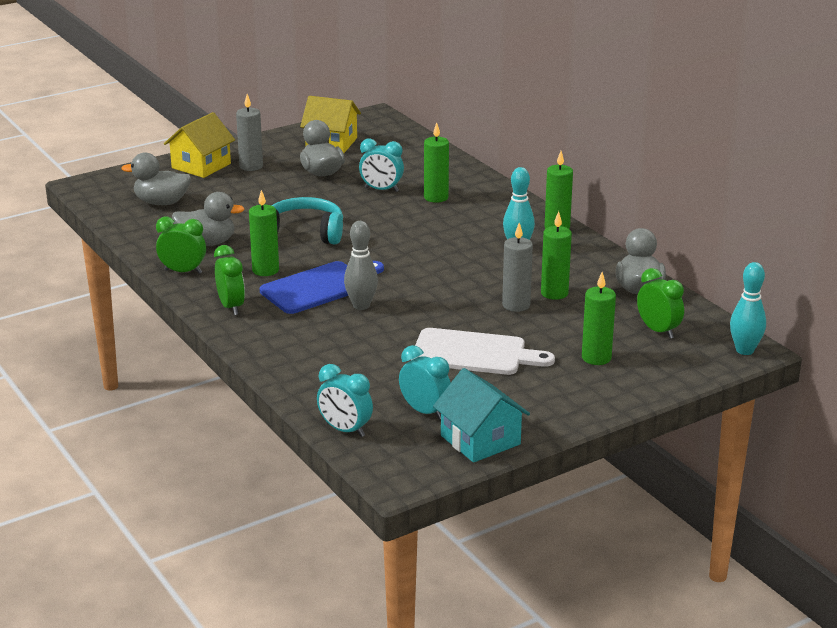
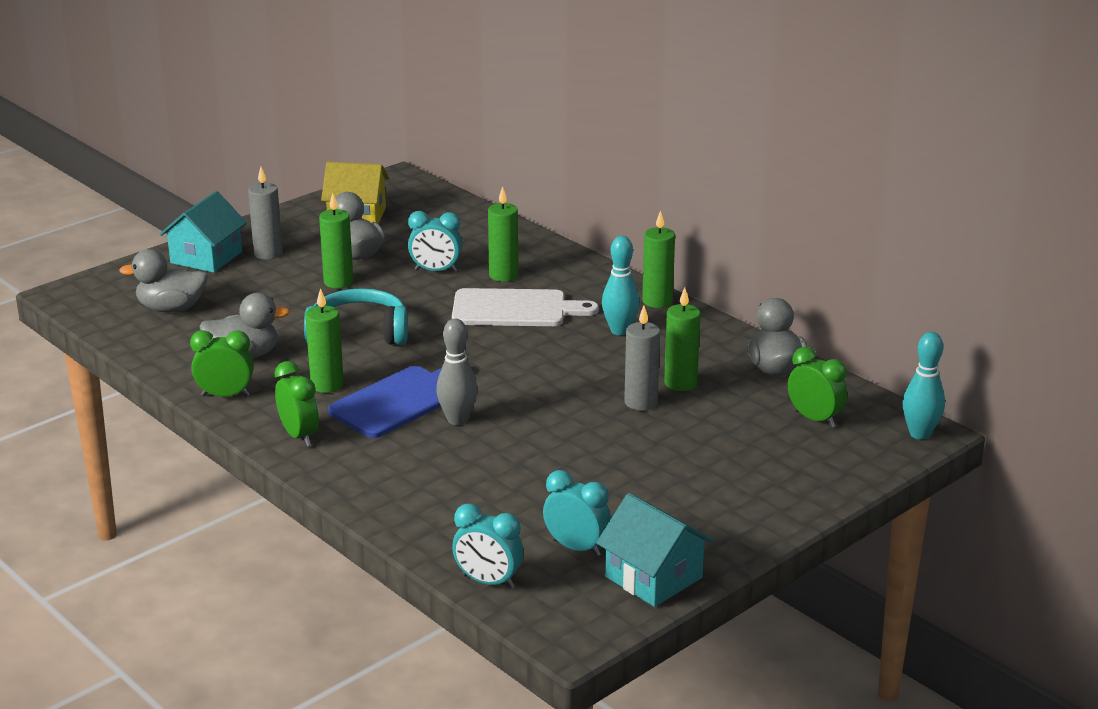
camera: 10 degrees left, 0 degrees up
(201, 166) = (206, 257): yellow house -> turquoise house
(474, 353) = (611, 467): white cutting board -> white cutting board (515, 309)
(596, 358) = (755, 459): green candle -> green candle (338, 282)

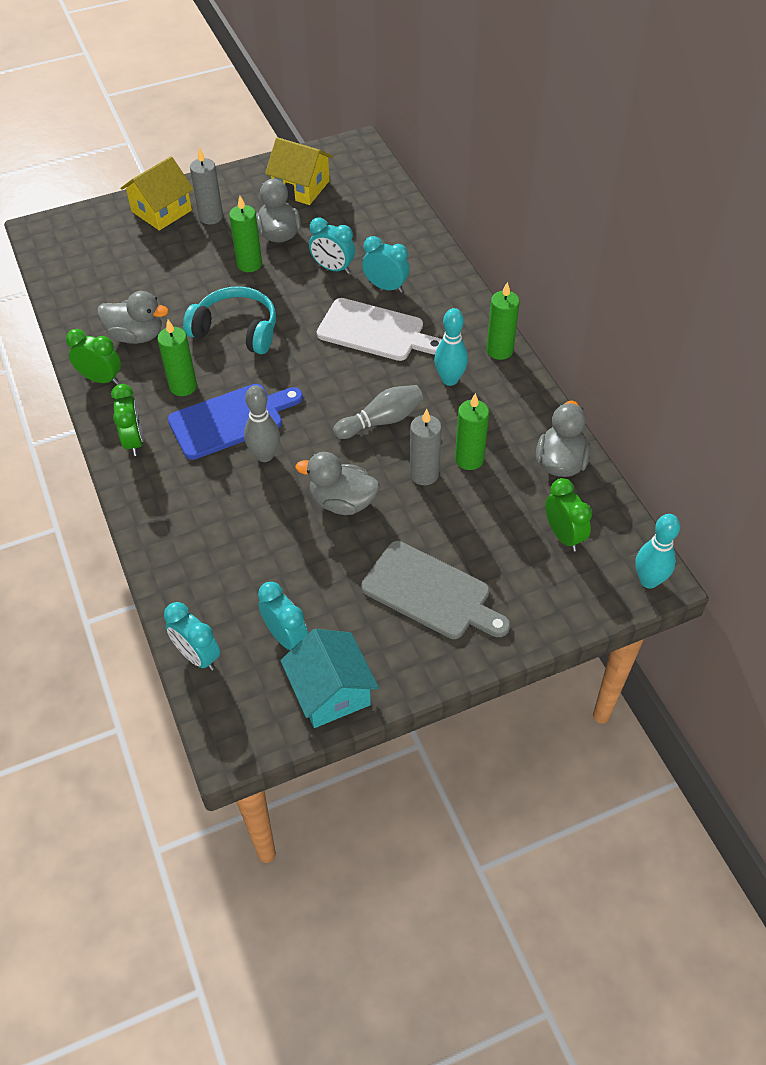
camera: 20 degrees right, 25 degrees up
(171, 308) = (108, 266): grey duck -> grey duck (342, 502)
(206, 257) = (161, 211): turquoise house -> yellow house
(503, 275) = (386, 287): green candle -> turquoise clock
(568, 372) = (381, 421): none -> grey bowling pin
(708, 485) = (431, 592): none -> grey cutting board

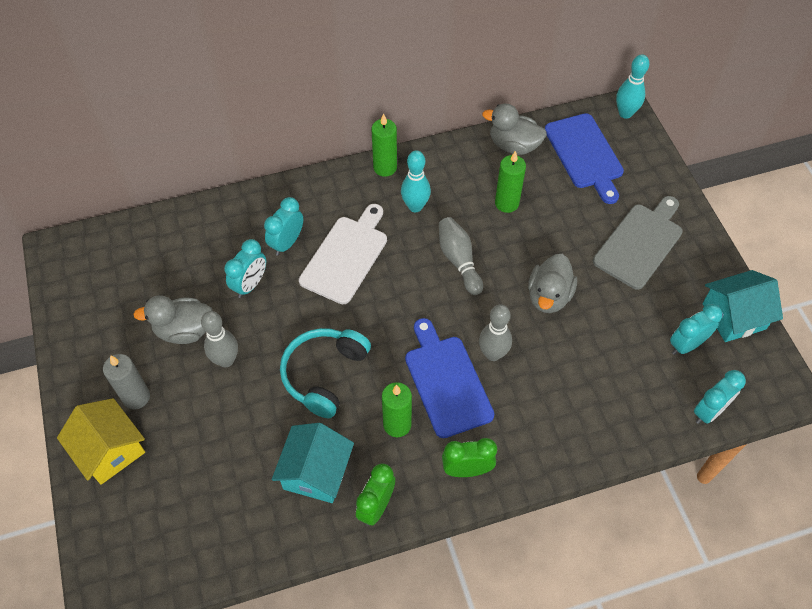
camera: 85 degrees left, 5 degrees up
(136, 336) = (316, 472): grey duck -> turquoise house
(249, 264) = (226, 360): green candle -> grey bowling pin
(301, 187) = (111, 306): yellow house -> none
(424, 474) = (521, 235): grey candle -> none
(563, 535) = (585, 154): green clock -> blue cutting board

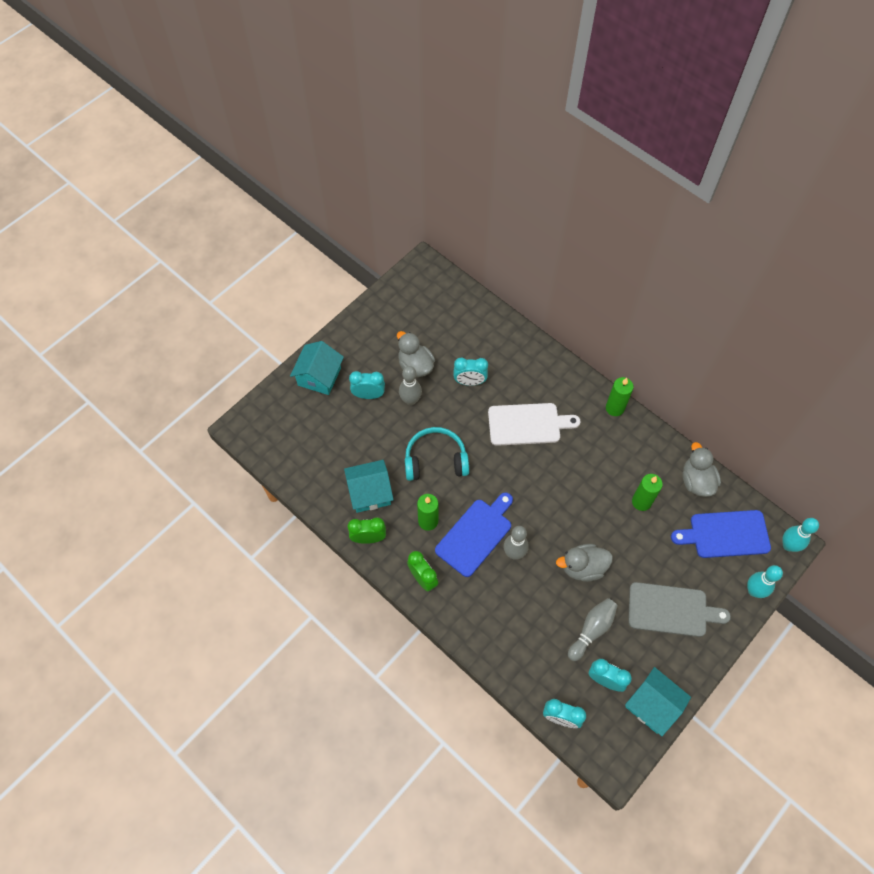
camera: 60 degrees right, 5 degrees up
(110, 450) = (319, 376): yellow house -> turquoise house
(136, 397) = (358, 368): grey candle -> none
(287, 243) = (514, 384): turquoise clock -> turquoise clock (368, 395)
(415, 206) = (596, 444): turquoise bowling pin -> turquoise bowling pin (754, 591)
(459, 260) = (572, 495): grey bowling pin -> grey bowling pin (592, 630)
(585, 154) = (725, 534): blue cutting board -> blue cutting board turned 45 degrees clockwise

